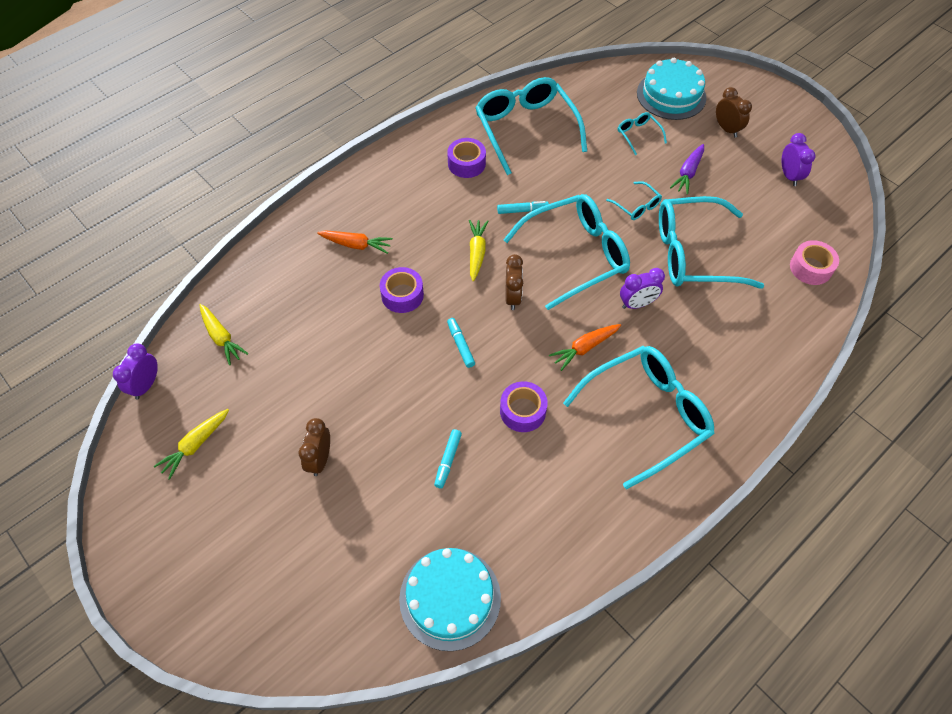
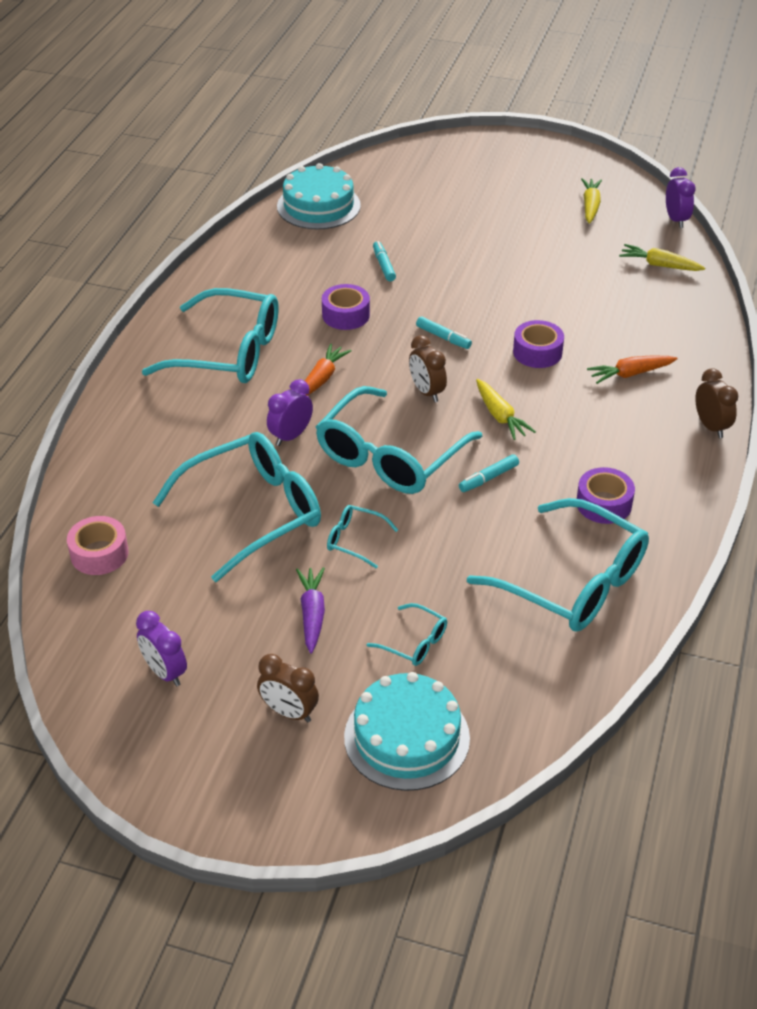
camera: 150 degrees right, 15 degrees down
(320, 459) = (486, 232): brown clock -> brown clock (711, 426)
(646, 415) = (228, 352): turquoise glasses -> turquoise glasses turned 105 degrees counterclockwise

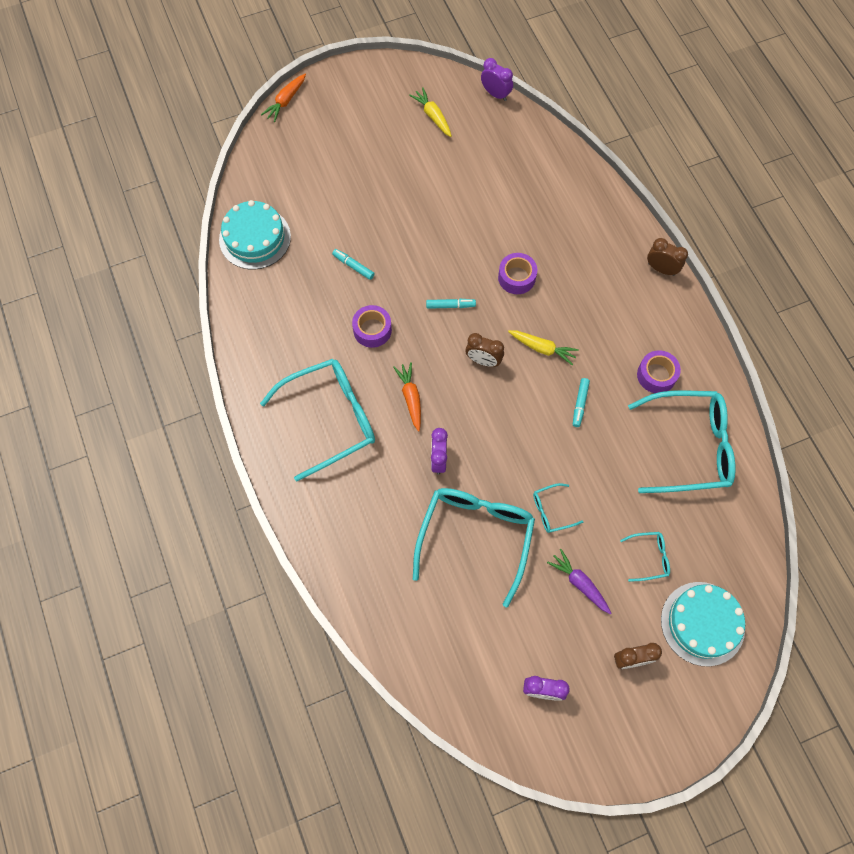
camera: 40 degrees left, 25 degrees up
(99, 554) = (419, 641): pink tape -> none
(390, 456) = (511, 430): turquoise glasses -> none
(630, 374) = (584, 257): orange carrot -> orange carrot (286, 101)
(659, 265) = (521, 145): yellow carrot -> none

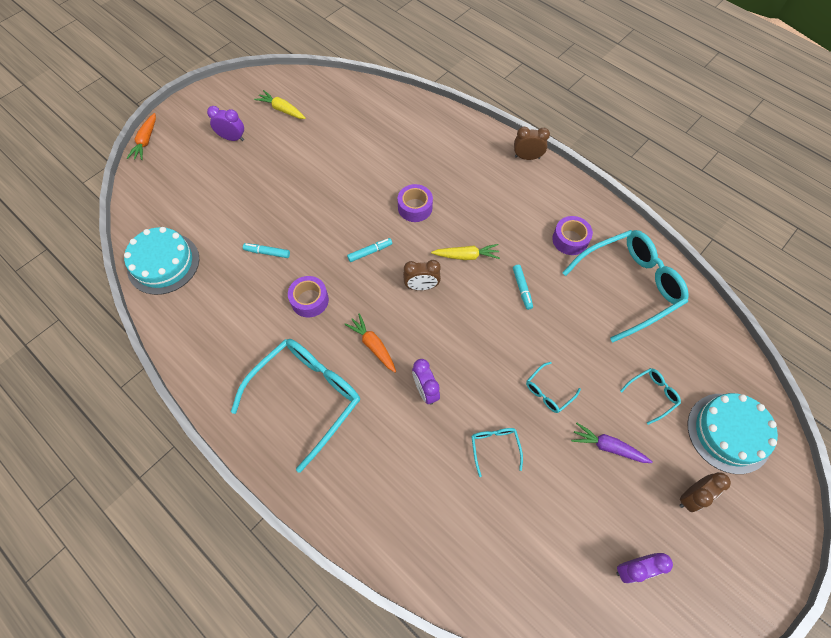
camera: 25 degrees left, 5 degrees down
(475, 537) = (494, 447): turquoise glasses -> turquoise glasses, size x0.43
(495, 94) = (326, 76): purple clock -> purple clock (232, 138)

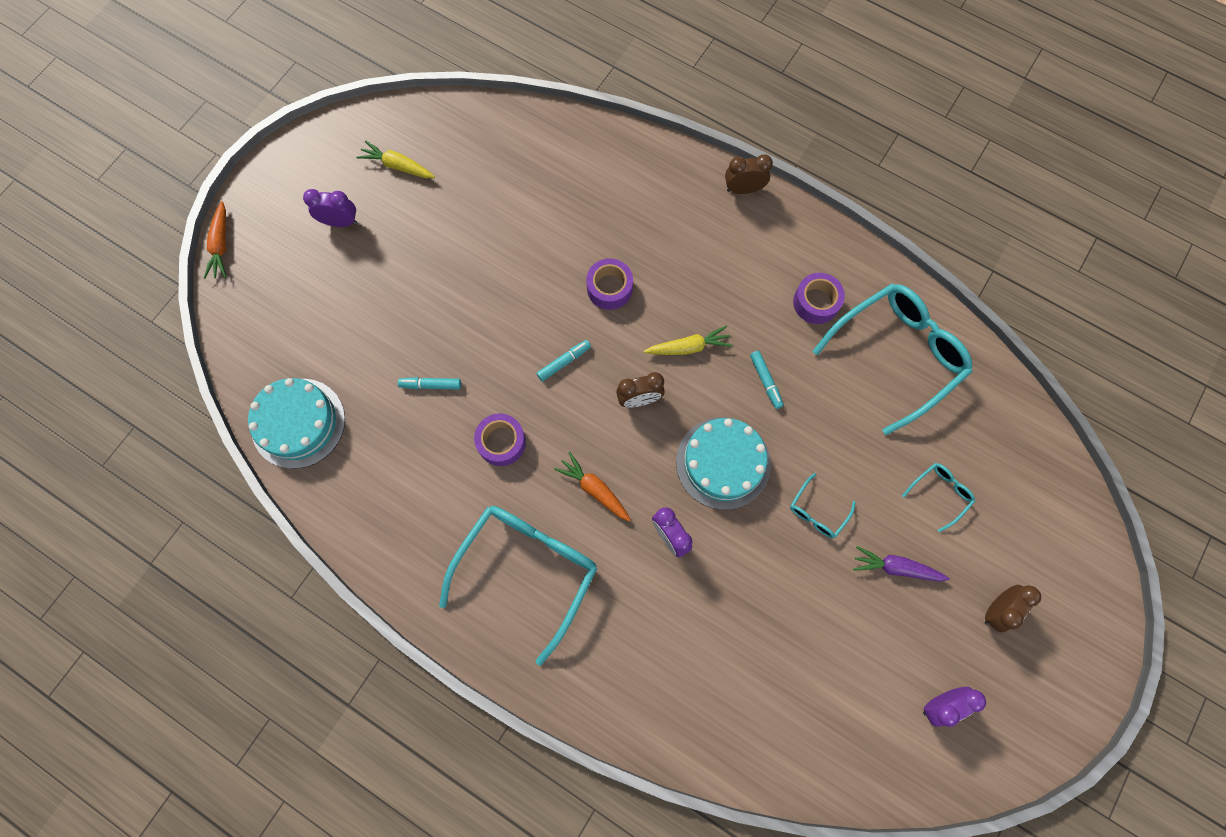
camera: 10 degrees left, 10 degrees up
(494, 447) = (764, 592): turquoise glasses -> none
(728, 432) = (1032, 525): turquoise cake -> turquoise cake (723, 463)

